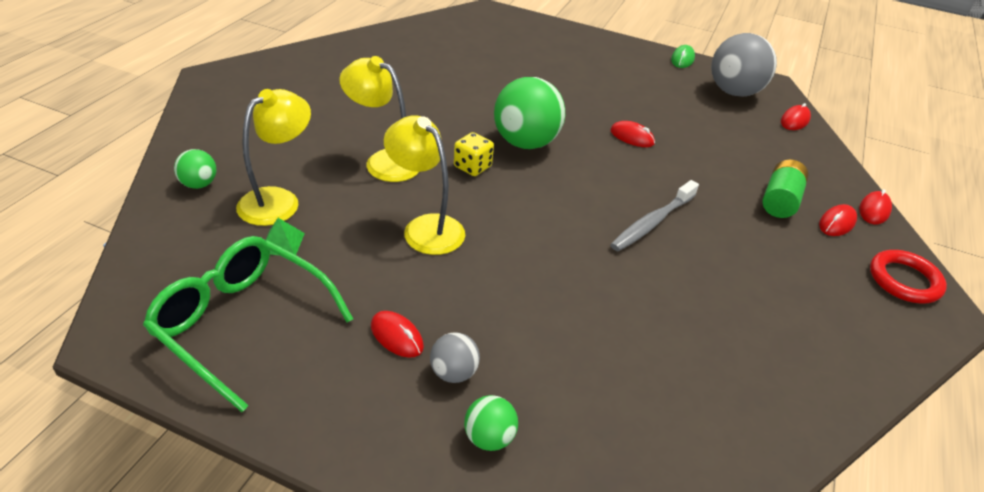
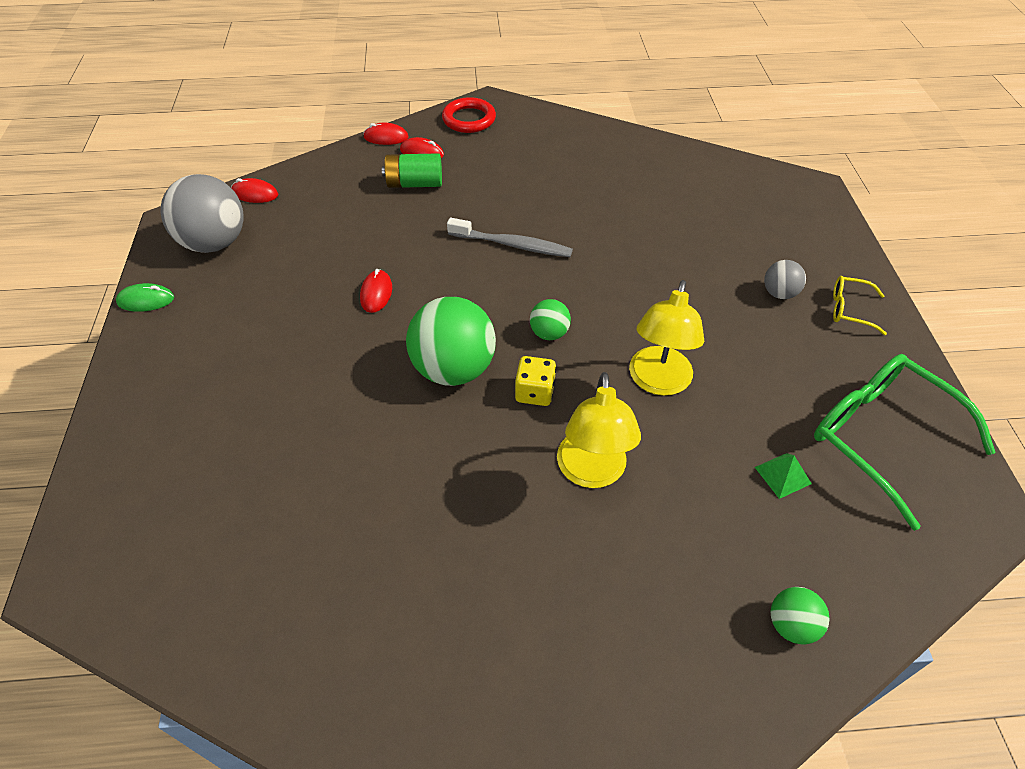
camera: 115 degrees left, 10 degrees up
(242, 323) = (881, 436): green glasses -> green glasses turned 135 degrees clockwise
(278, 200) = (737, 523): yellow lamp -> none
(383, 419) = (849, 309): none -> yellow glasses
(397, 336) = (785, 337): red mouse -> none
(489, 437) = (803, 258): green ball -> green ball (549, 333)

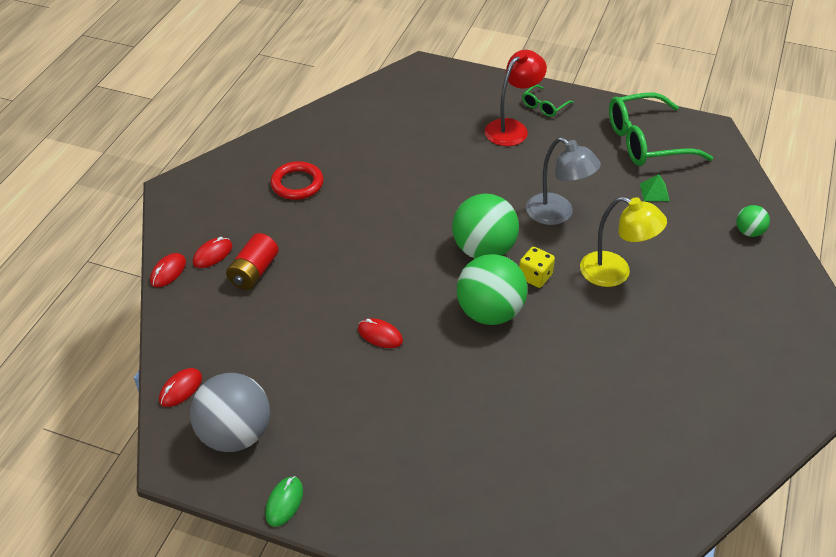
camera: 65 degrees left, 5 degrees down
(414, 183) = (254, 272): green battery -> red battery
(469, 119) = (188, 209): red ring -> red ring (297, 184)
(512, 245) = (376, 237): grey toothbrush -> none
(549, 333) = (483, 250): green ball -> green ball, size x2.03
(658, 382) = (557, 214): yellow lamp -> grey lamp
(779, 293) = (512, 128): grey ball -> red lamp
(849, 309) = (544, 106): yellow glasses -> green glasses

